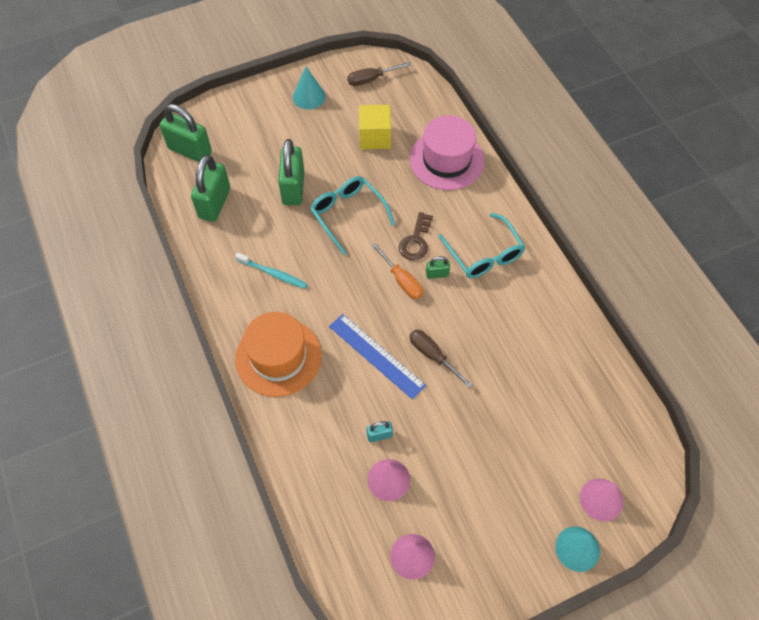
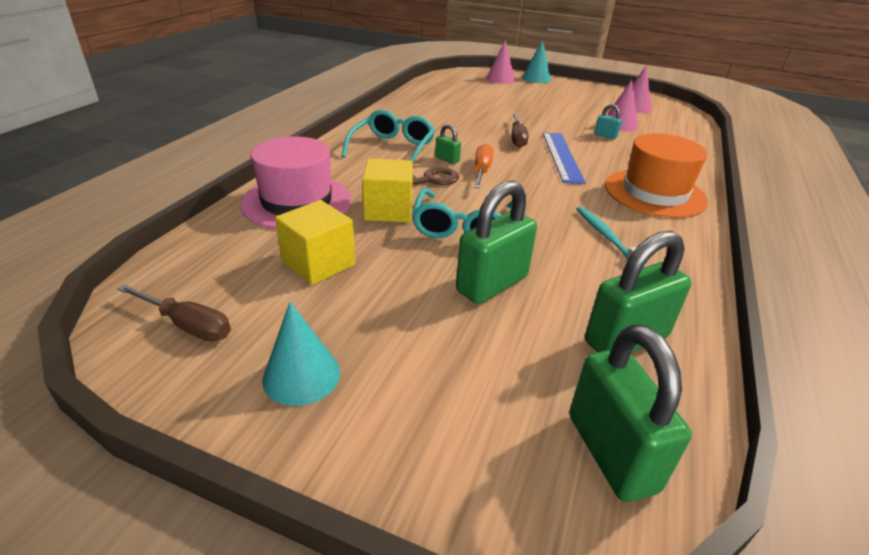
camera: 135 degrees left, 25 degrees down
(398, 194) = (388, 210): none -> yellow cube

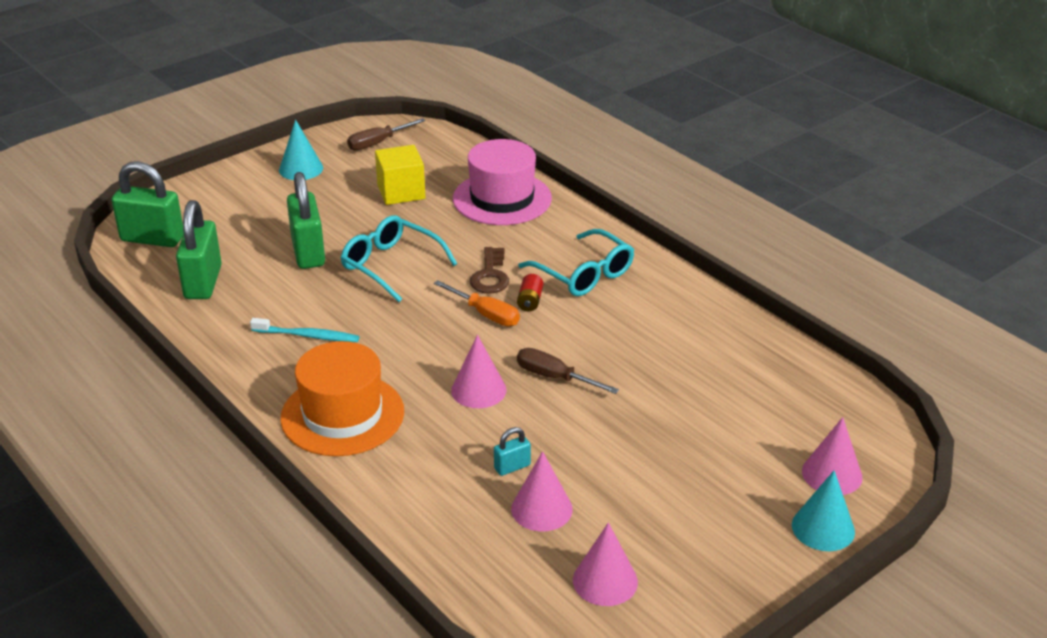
camera: 120 degrees right, 0 degrees up
(388, 210) = (451, 237): yellow cube -> none
(447, 159) = (530, 301): green padlock -> red battery
(561, 156) = (478, 390): blue ruler -> pink cone

